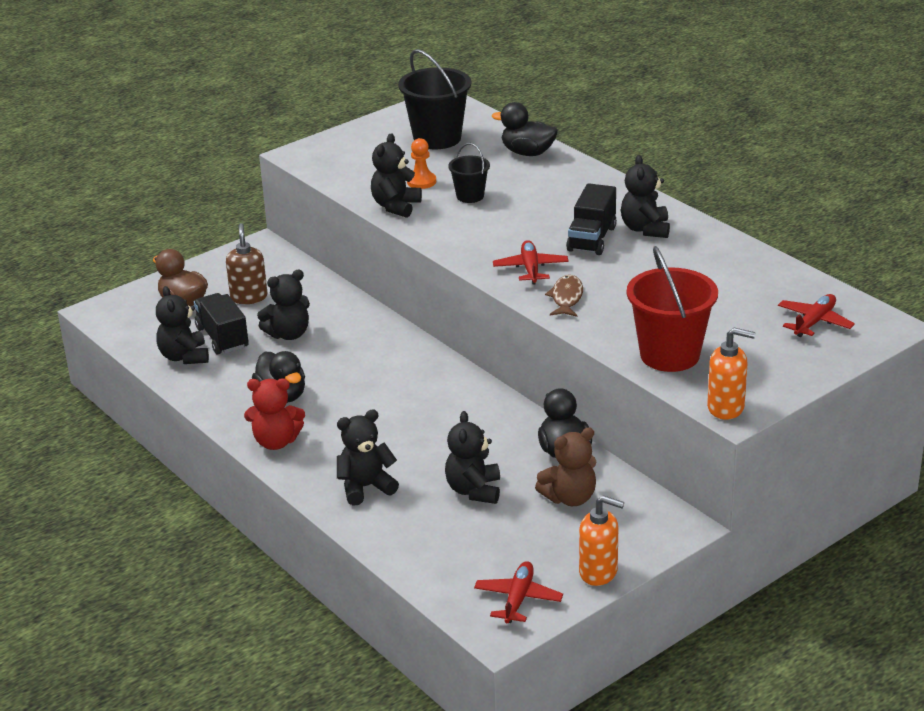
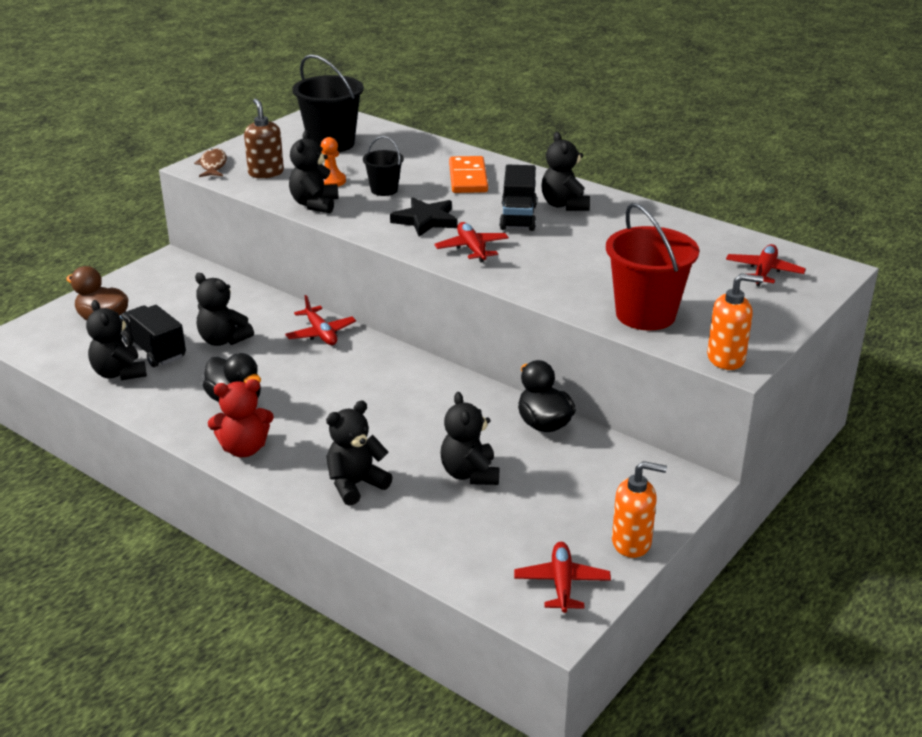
camera: 15 degrees left, 0 degrees up
(249, 297) = (171, 309): brown soap dispenser -> brown soap dispenser (266, 173)
(288, 334) = (223, 340): black teddy bear -> black teddy bear turned 75 degrees clockwise
(383, 337) = (321, 333): none -> red plane
(498, 234) = (426, 220): none -> black star
(527, 153) = (423, 149): black duck -> none
(560, 190) = (468, 178): none -> orange domino
(566, 298) = (519, 272): brown fish -> brown fish (213, 165)
(570, 498) = (569, 469): brown teddy bear -> none

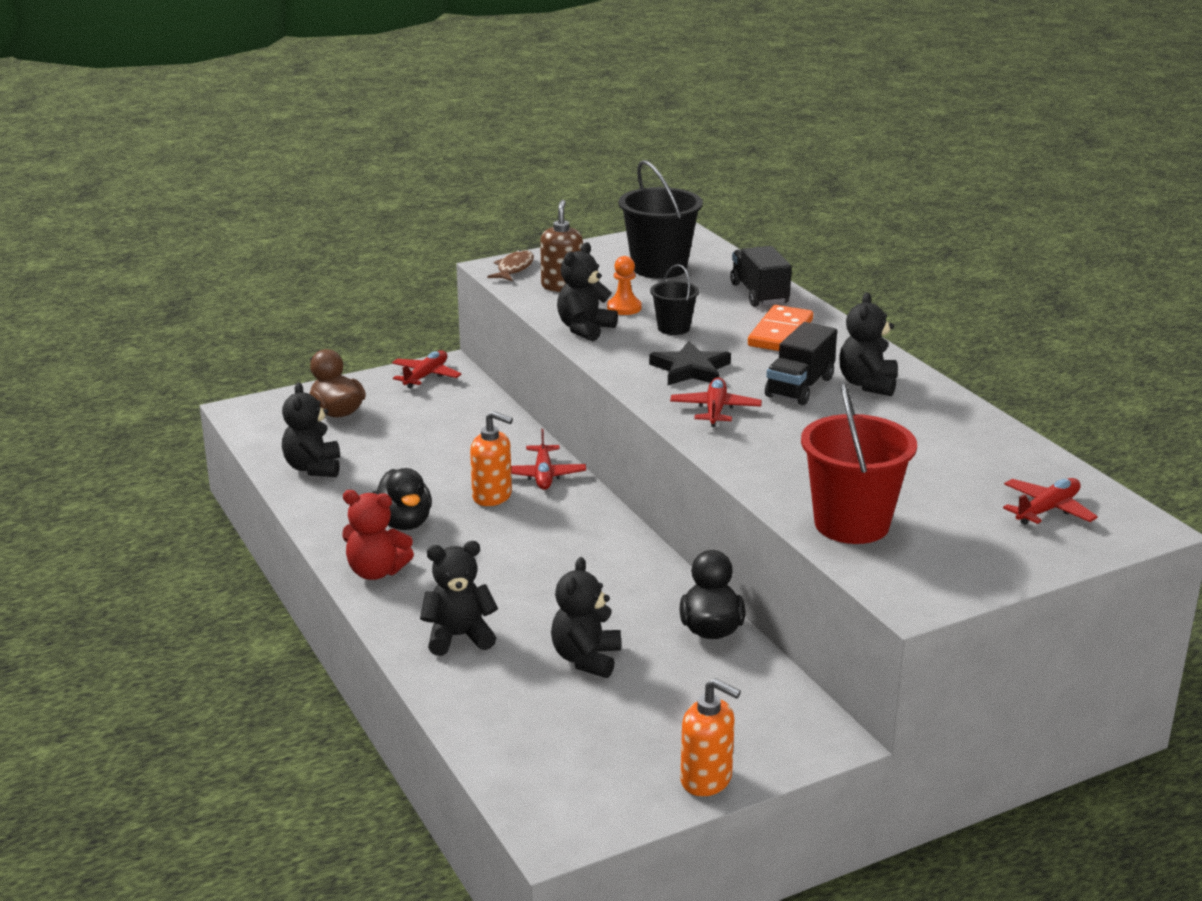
camera: 25 degrees right, 5 degrees down
(155, 350) = (364, 453): black truck -> black truck (759, 294)
(223, 340) = (438, 459): black teddy bear -> none
(561, 583) = (594, 797): red plane -> red plane (426, 376)
(726, 359) = (904, 594): orange soap dispenser -> orange soap dispenser (492, 496)

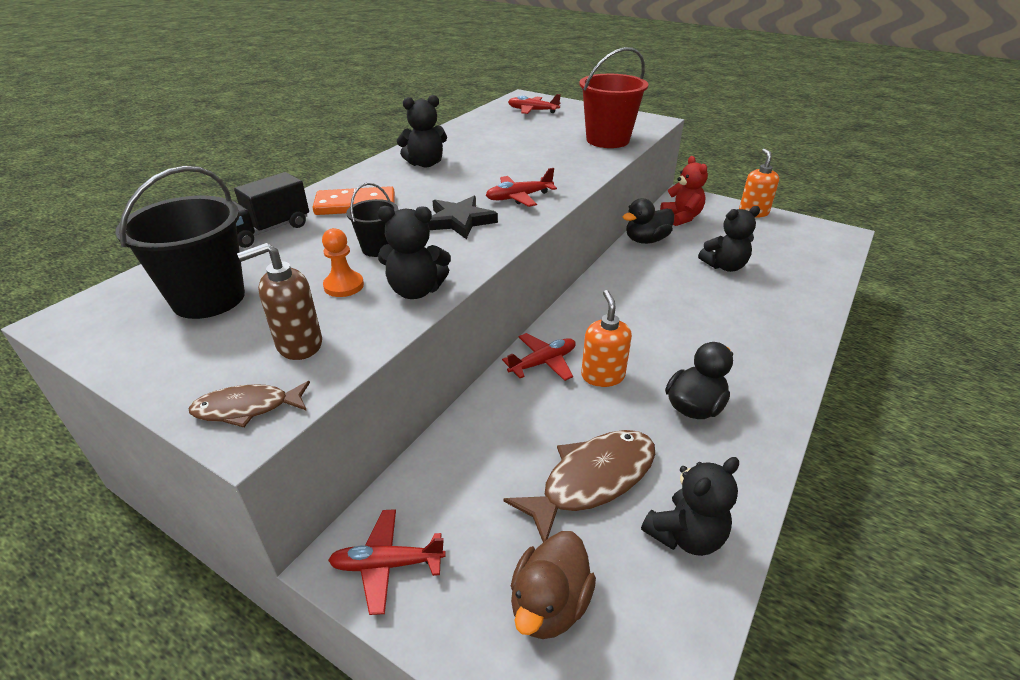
camera: 120 degrees left, 10 degrees up
(376, 572) = (769, 386): red teddy bear -> red teddy bear (681, 217)
(396, 453) = (592, 480): none -> brown fish
(459, 637) = (773, 315): black teddy bear -> none
(799, 387) = (451, 180): black truck -> none

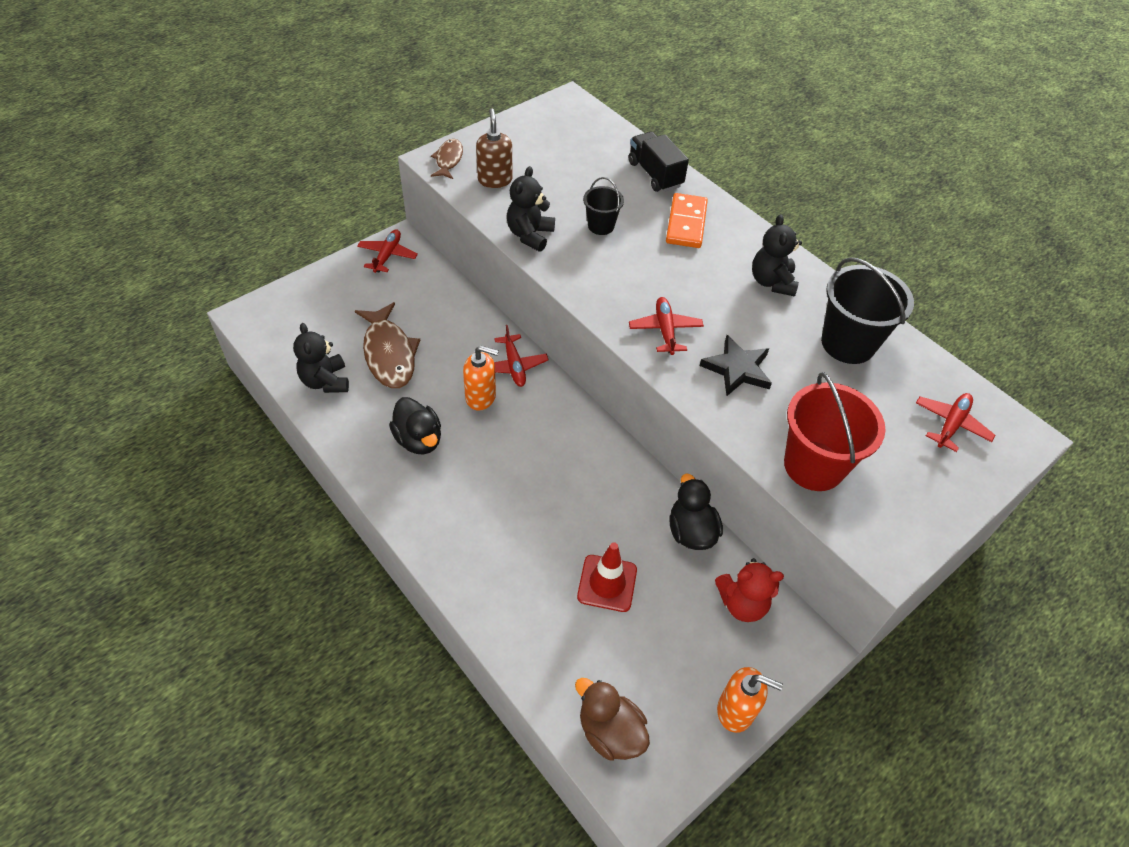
camera: 105 degrees right, 15 degrees up
(209, 298) = (566, 148): black bucket -> black bucket (848, 343)
(344, 286) = (553, 203): orange pawn -> none
(459, 221) = (630, 279): black star -> black star (737, 369)
(549, 604) = (326, 309): brown duck -> brown duck (610, 731)
(724, 266) = (607, 583): black teddy bear -> red traffic cone

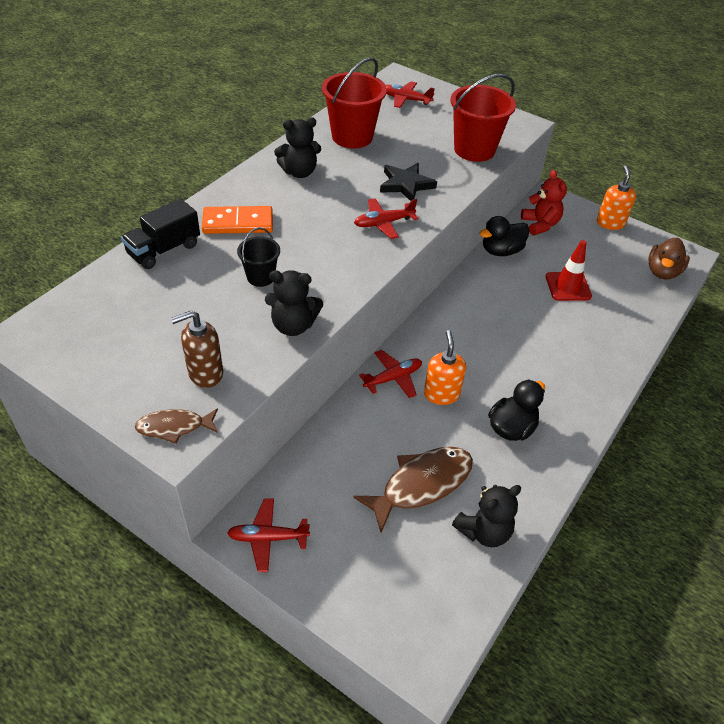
camera: 105 degrees left, 5 degrees down
(848, 343) = (352, 137): black bucket -> red bucket

